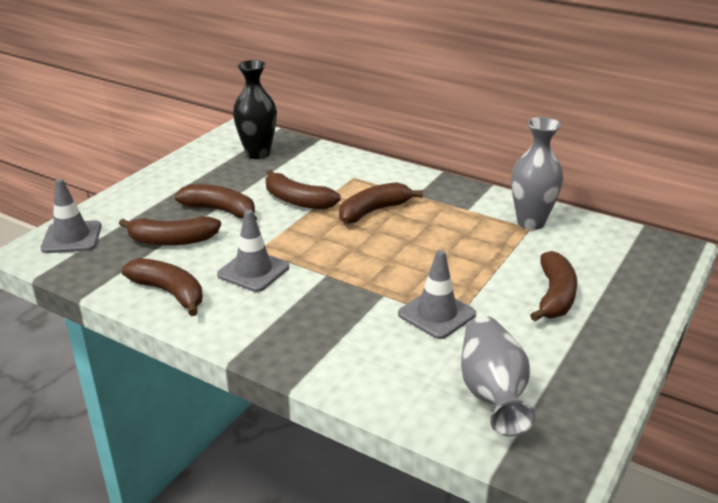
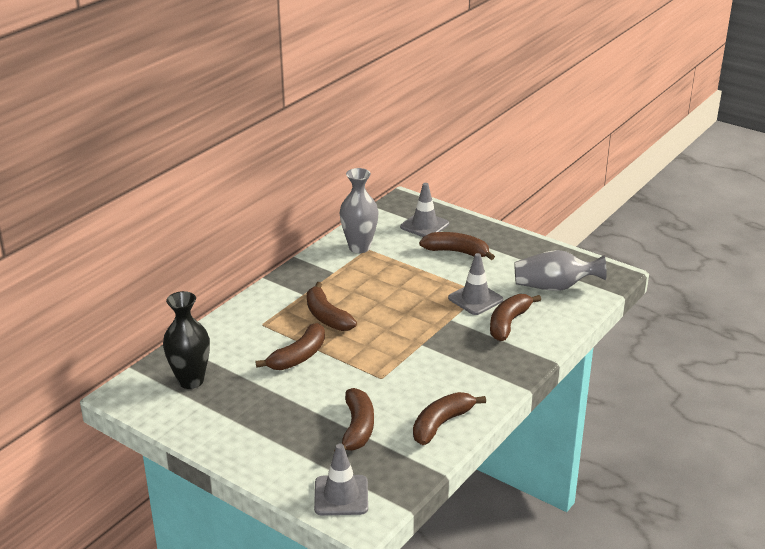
camera: 85 degrees left, 0 degrees up
(220, 210) = (307, 401): brown banana -> brown banana (508, 323)
(253, 271) = (413, 380): grey traffic cone -> grey traffic cone (424, 225)

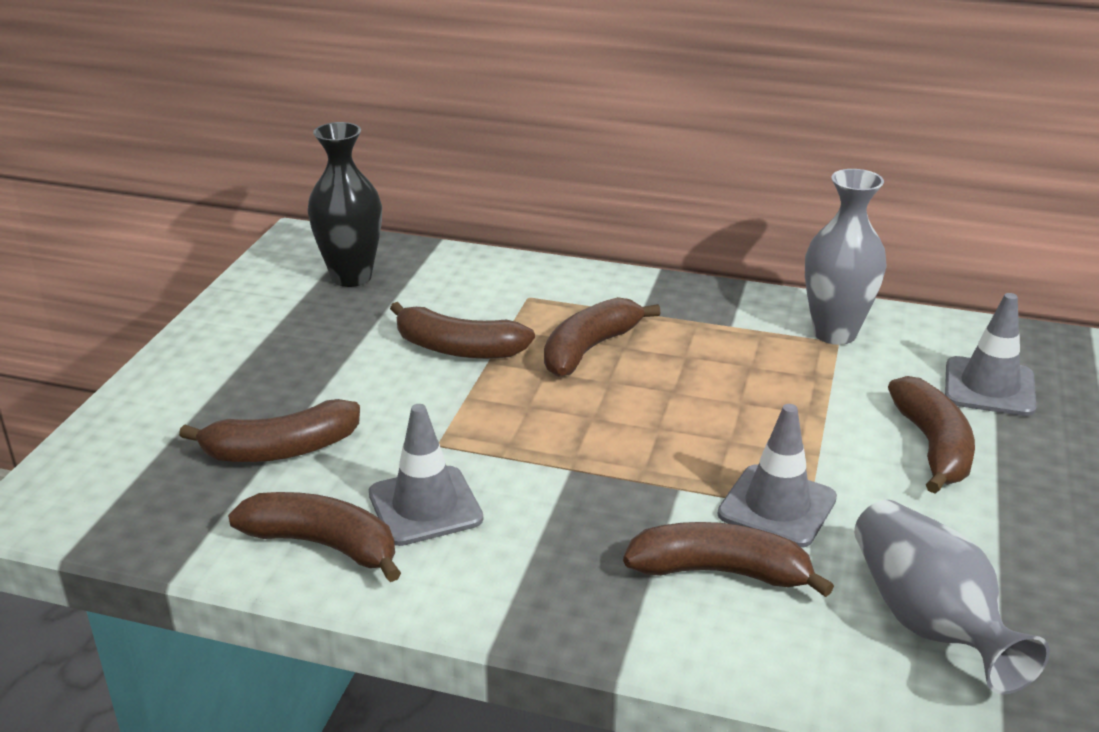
camera: 70 degrees right, 0 degrees up
(341, 495) = (96, 472): grey traffic cone -> grey traffic cone (425, 506)

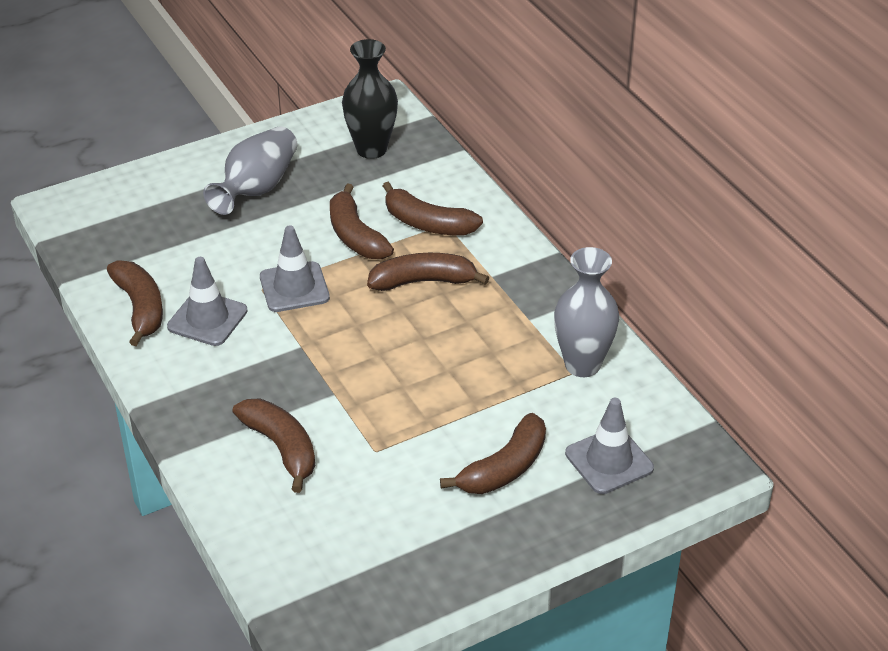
camera: 45 degrees right, 10 degrees up
(280, 450) = (189, 243): brown banana -> brown banana (427, 223)
(777, 506) = (363, 438): grey traffic cone -> grey traffic cone (294, 287)
(928, 622) = (332, 542): grey vase -> grey vase (257, 188)

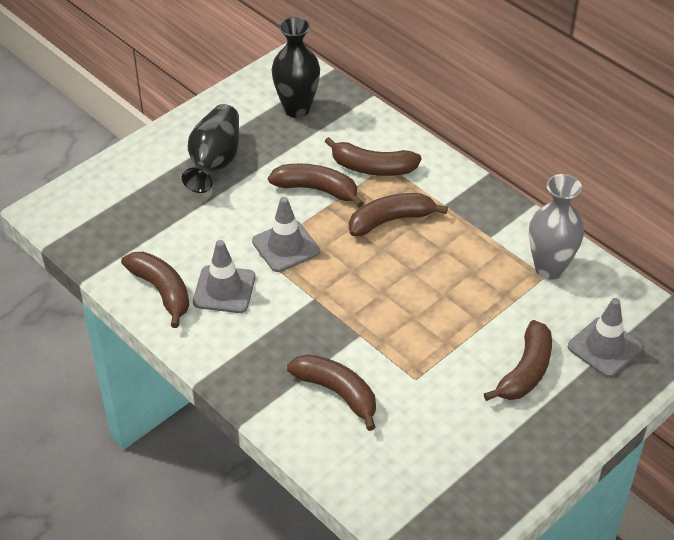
camera: 15 degrees left, 5 degrees up
(257, 188) = (214, 162): grey vase -> black vase
(355, 235) = (317, 190): brown banana -> brown banana turned 150 degrees clockwise

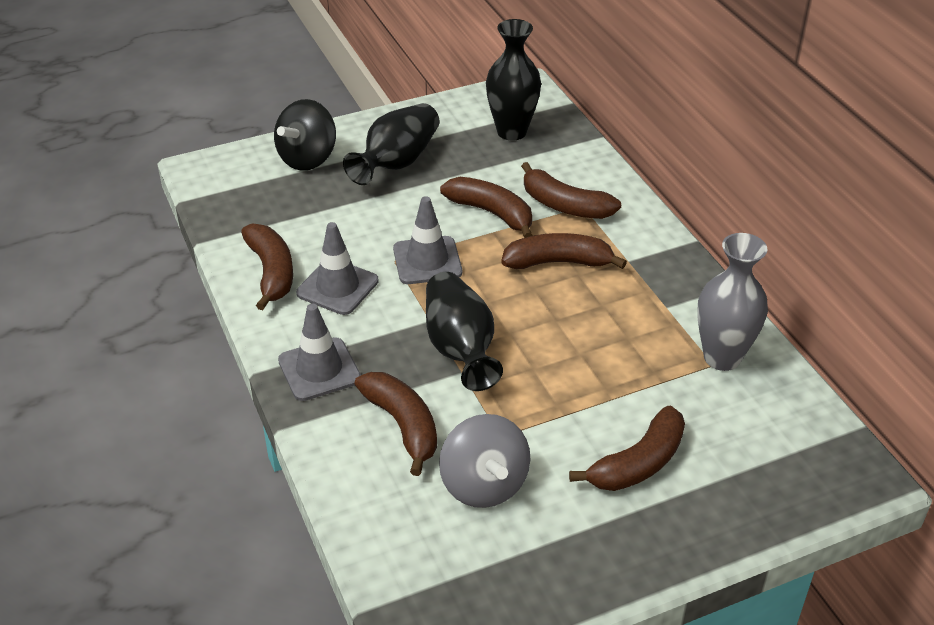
camera: 20 degrees right, 5 degrees down
(135, 177) = (307, 158): none -> black spinning top
(349, 315) = (460, 348): none -> black vase
(421, 422) = (484, 485): none -> grey spinning top
(604, 347) = (751, 463): grey traffic cone -> grey traffic cone (319, 369)

